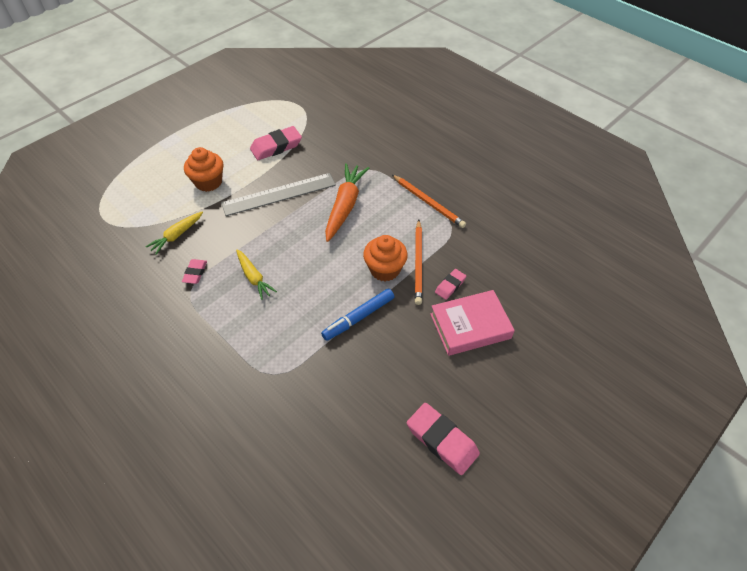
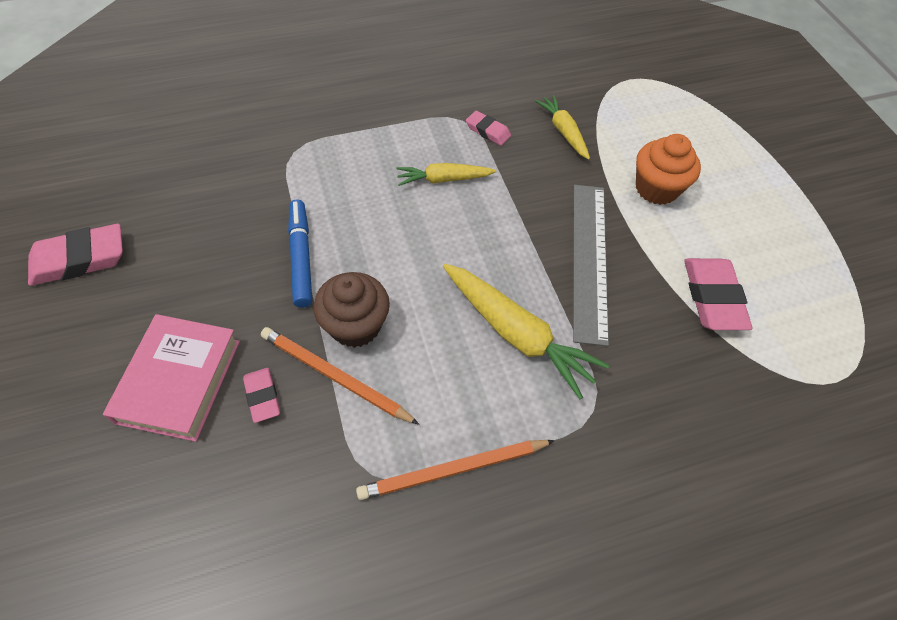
camera: 115 degrees right, 5 degrees up
(345, 206) = (516, 333): orange carrot -> yellow carrot
(385, 269) = (355, 325): orange cupcake -> brown cupcake

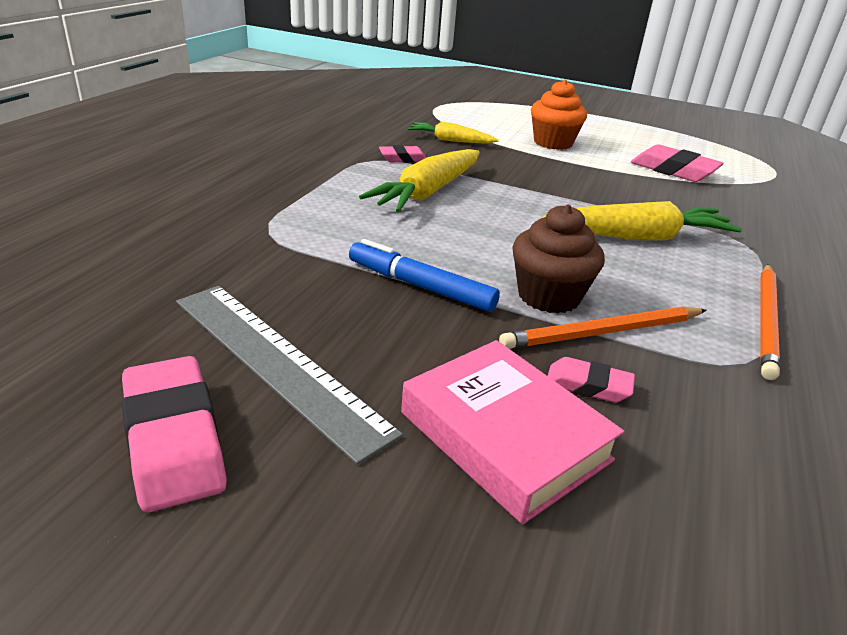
camera: 50 degrees left, 25 degrees down
(79, 259) = (174, 439): pink eraser -> pink eraser turned 45 degrees counterclockwise
(444, 179) = (428, 192): yellow carrot -> yellow carrot, size x1.67
(589, 259) = (592, 185): grey ruler -> grey ruler (277, 362)

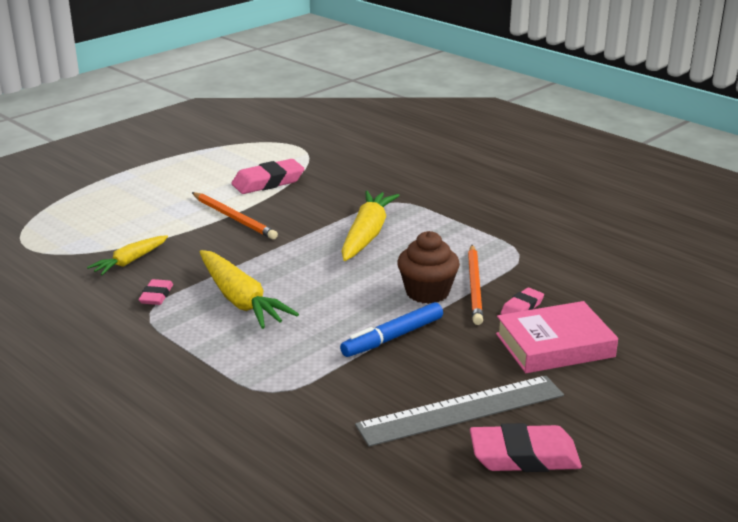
camera: 65 degrees left, 5 degrees down
(553, 143) = (174, 213): orange cupcake -> none
(766, 320) = (483, 231): orange pencil -> orange pencil (234, 218)

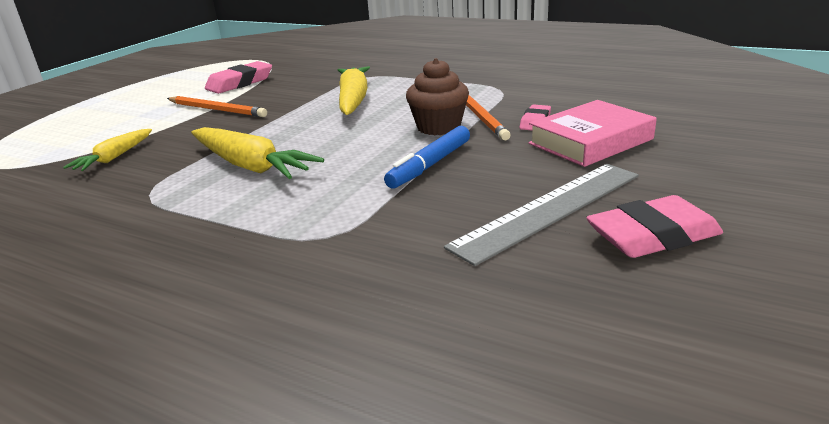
camera: 15 degrees left, 0 degrees up
(156, 296) = (153, 179): pink eraser -> none

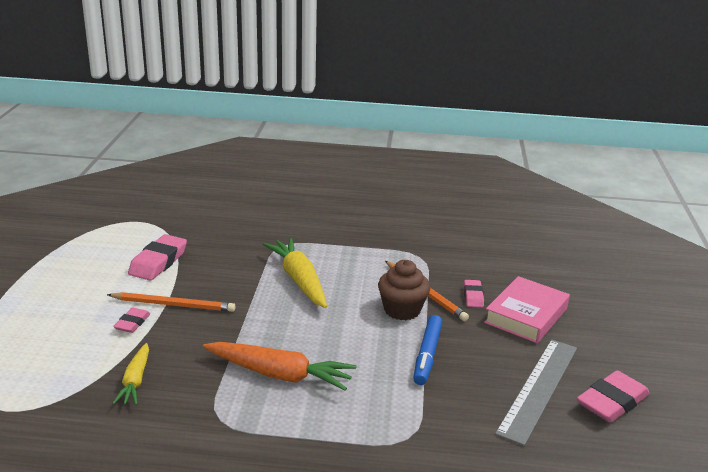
camera: 25 degrees left, 0 degrees up
(166, 119) = (132, 323): none -> pink eraser
(250, 166) = (279, 374): yellow carrot -> orange carrot

